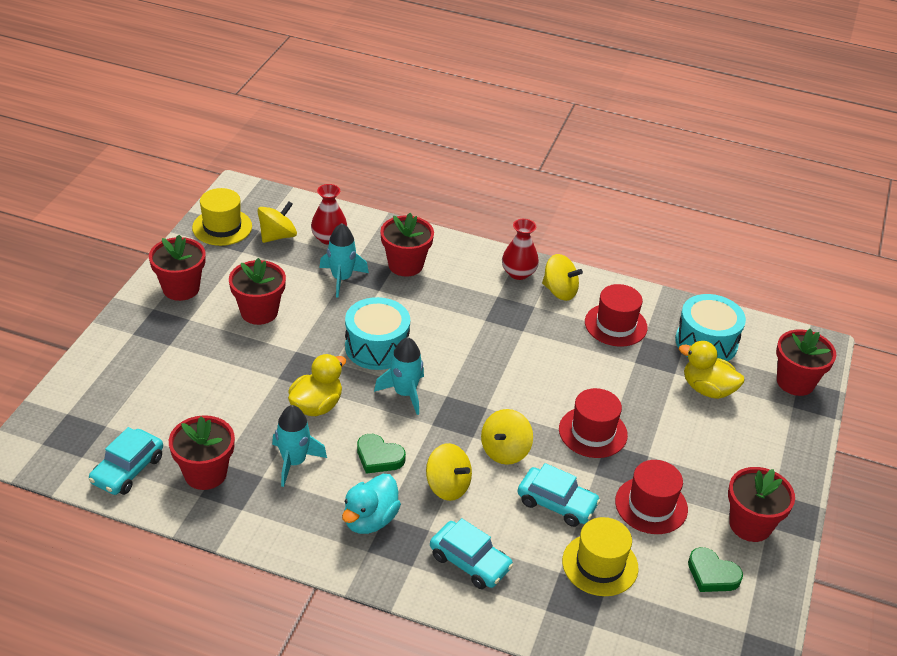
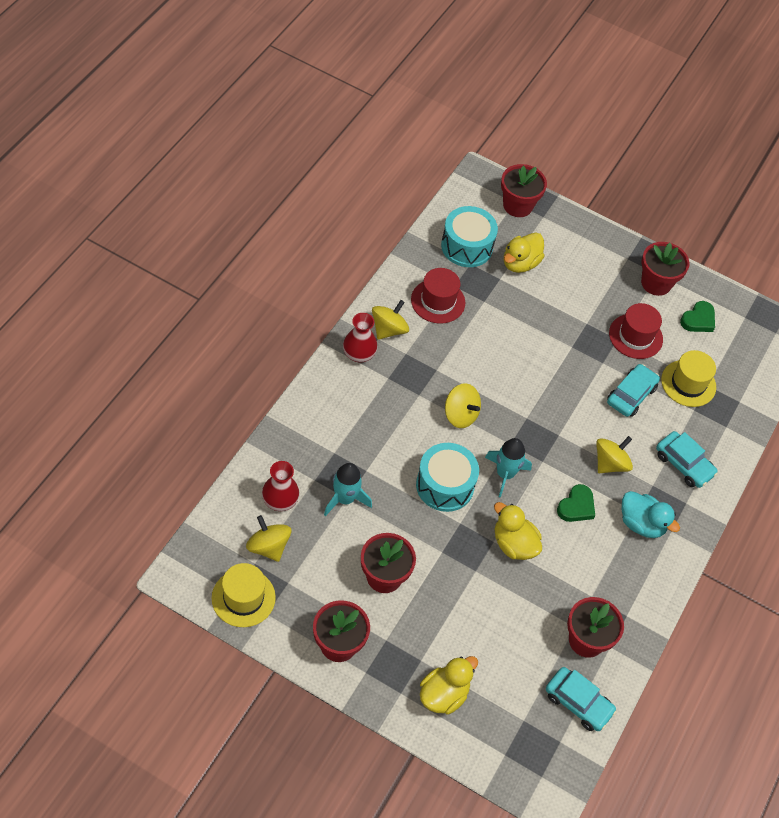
camera: 85 degrees left, 15 degrees up
(132, 363) = (443, 694): none -> yellow duck
(294, 462) = (577, 570): turquoise rocket -> none
(405, 265) = (333, 442): red flower pot -> none
(470, 562) = (684, 464): turquoise car -> turquoise car turned 90 degrees clockwise
(505, 451) = (576, 416): yellow spinning top -> yellow spinning top (460, 415)
(593, 432) = (560, 352): red hat -> none

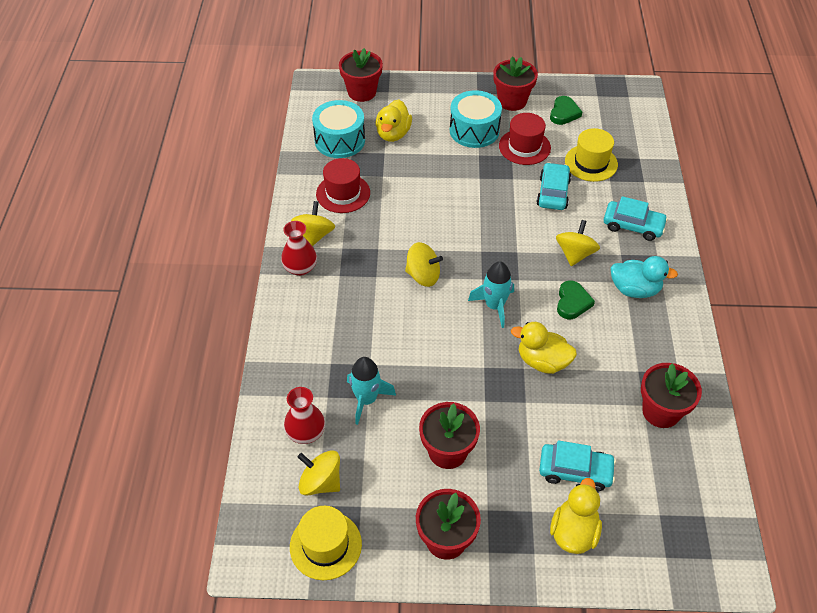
camera: 20 degrees left, 5 degrees down
(445, 485) = (449, 342): turquoise drum -> turquoise drum (474, 130)
(578, 703) = (694, 471): turquoise car -> turquoise car (575, 471)

